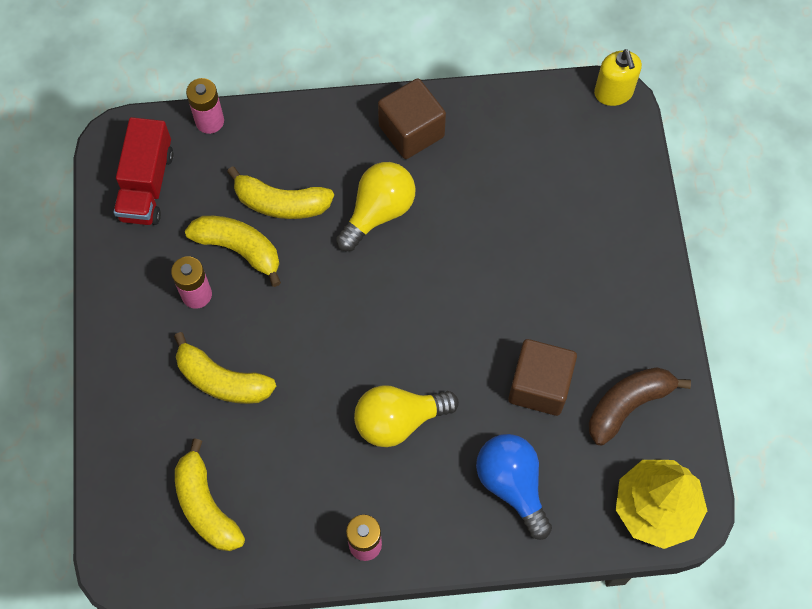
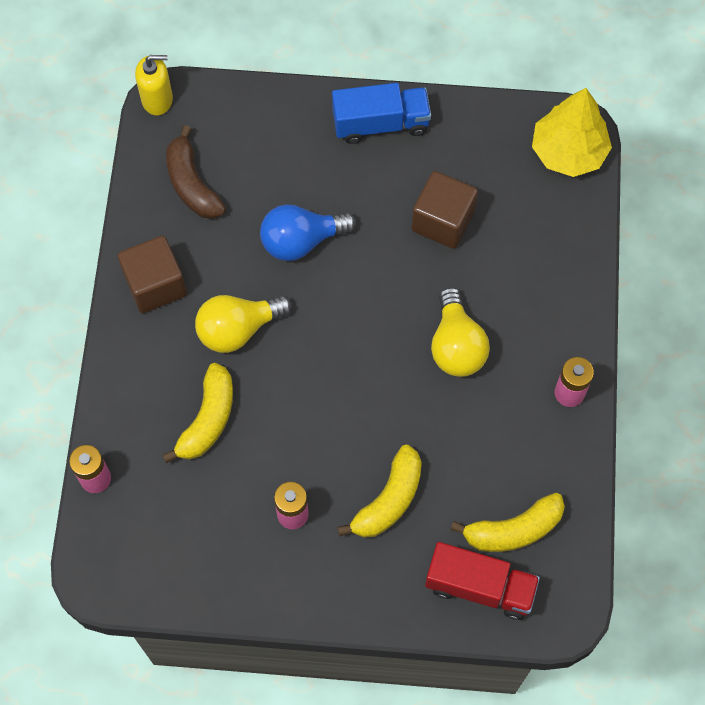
camera: 80 degrees left, 0 degrees up
(147, 185) = (157, 551): red truck -> red truck (480, 587)
(239, 249) = (251, 467): yellow banana -> none
(378, 212) = (238, 329): yellow light bulb -> yellow light bulb turned 75 degrees counterclockwise
(512, 485) = (531, 261): blue light bulb -> blue light bulb (301, 241)
(628, 405) = (473, 153): brown banana -> brown banana (192, 184)
(640, 306) = (381, 124): none -> blue truck

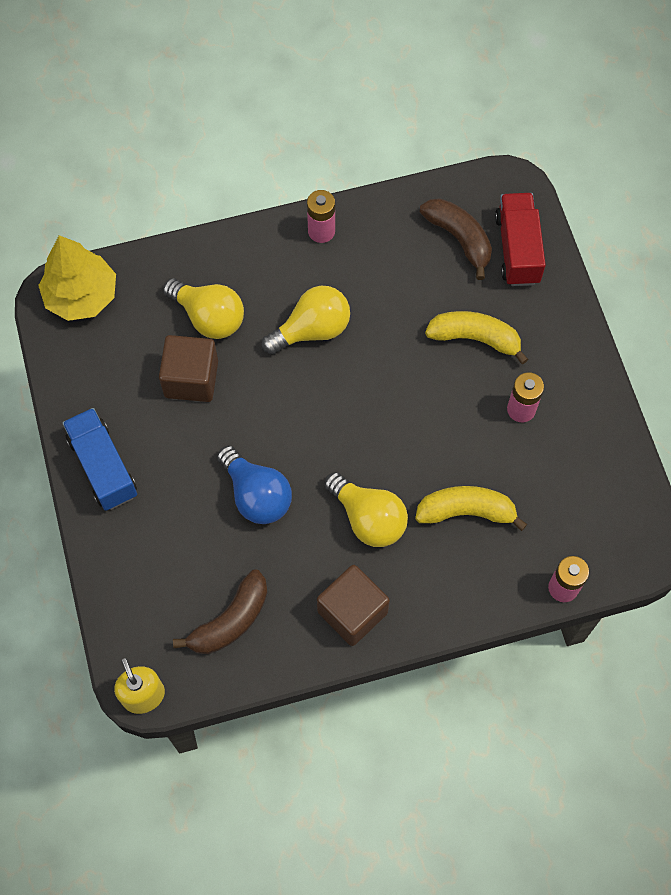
camera: 110 degrees left, 0 degrees up
(504, 256) = (209, 317): none -> yellow light bulb
(513, 530) = (459, 239): yellow banana -> brown banana

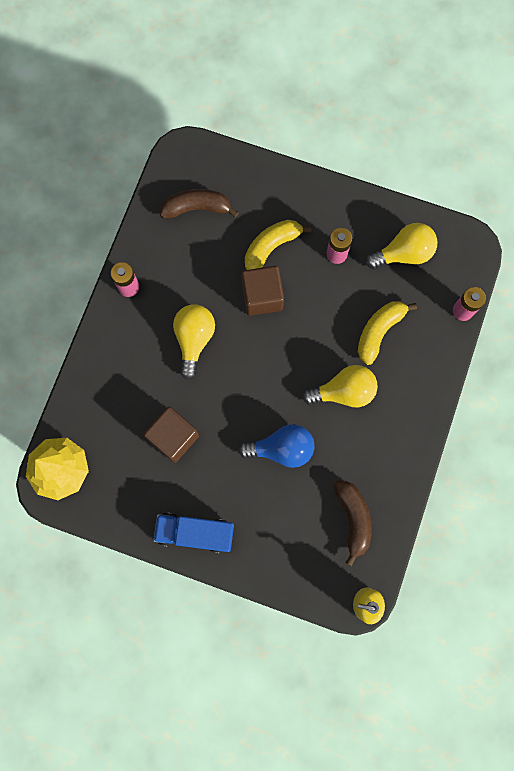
camera: 55 degrees left, 10 degrees up
(209, 317) = (138, 397): yellow light bulb -> yellow light bulb (403, 253)
(352, 612) = (396, 442): brown cube -> brown cube (262, 296)
(517, 249) = (230, 179): red truck -> none

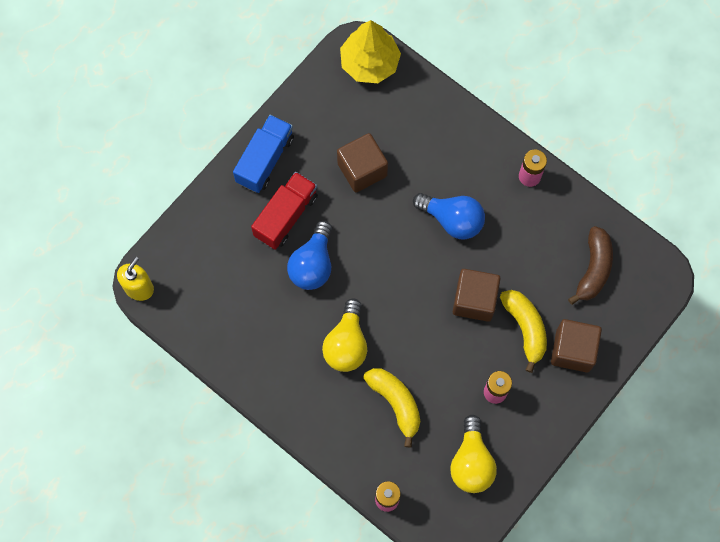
camera: 110 degrees right, 5 degrees down
(194, 340) = (452, 220): yellow light bulb -> blue light bulb
(244, 491) = (286, 216): none -> red truck
(276, 203) = (572, 350): none -> brown cube
(353, 519) = (220, 306): brown banana -> none

